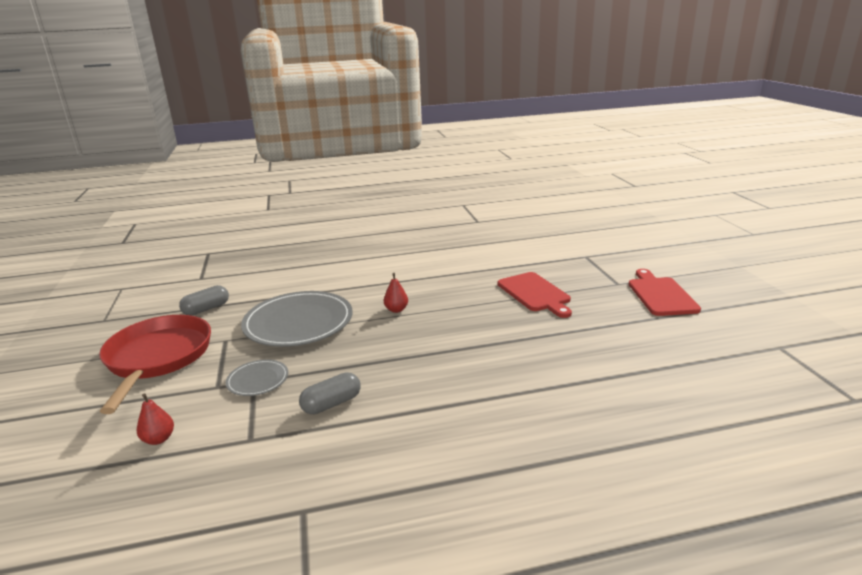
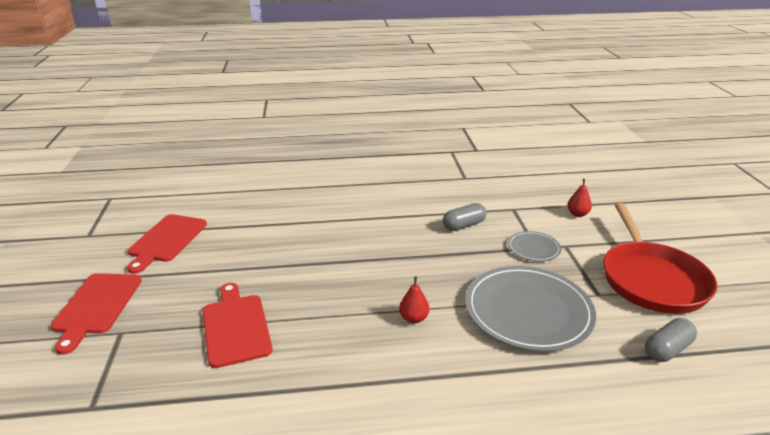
camera: 175 degrees left, 5 degrees up
(683, 350) = (166, 240): none -> red cutting board

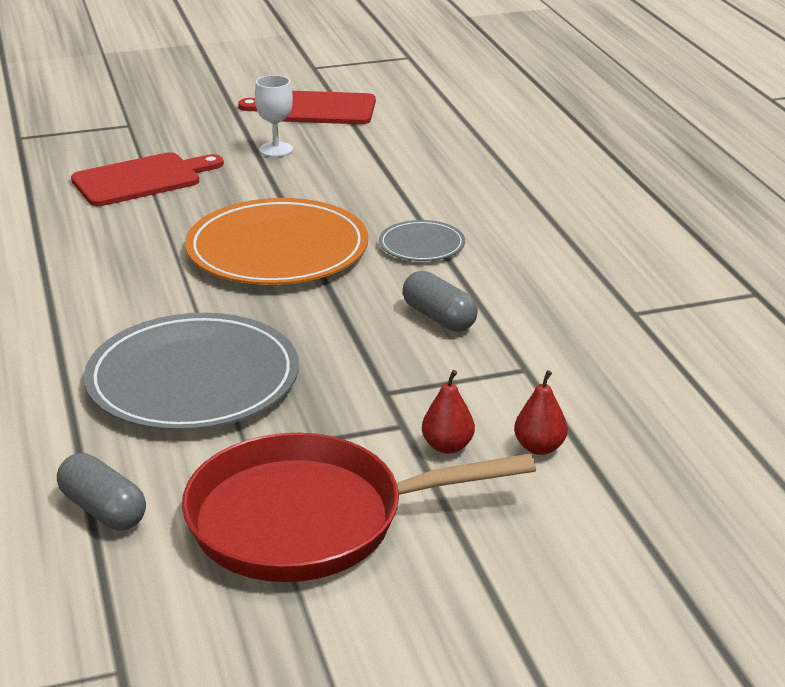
camera: 80 degrees right, 0 degrees up
(96, 306) = (173, 104): red cutting board -> none
(223, 261) = (276, 149): none -> white goblet
(373, 270) = (277, 249): none -> orange plate
(414, 318) = (167, 288): red pear -> red pear (447, 446)
(533, 248) = (382, 389): grey plate -> grey plate (421, 245)

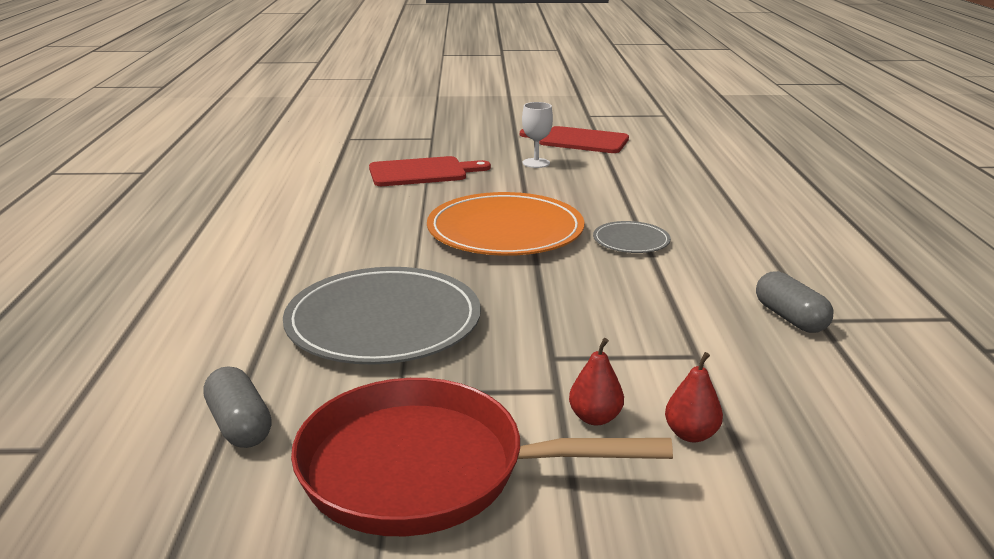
camera: 15 degrees right, 5 degrees down
(439, 318) = (626, 300): grey capsule -> grey capsule (790, 318)

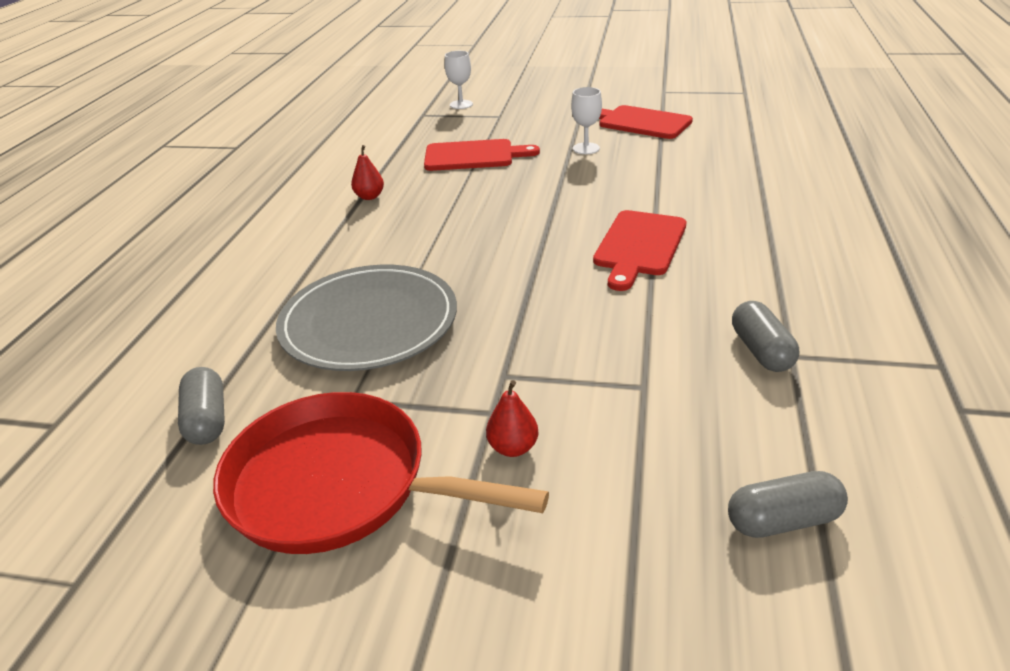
camera: 15 degrees right, 10 degrees up
(386, 129) = (461, 104): none -> white goblet
(505, 230) = (522, 227): orange plate -> none
(631, 241) = (639, 246): grey plate -> red cutting board
(691, 434) = (596, 477): red pear -> red pear (369, 197)
(882, 451) = (783, 520): none -> grey capsule

